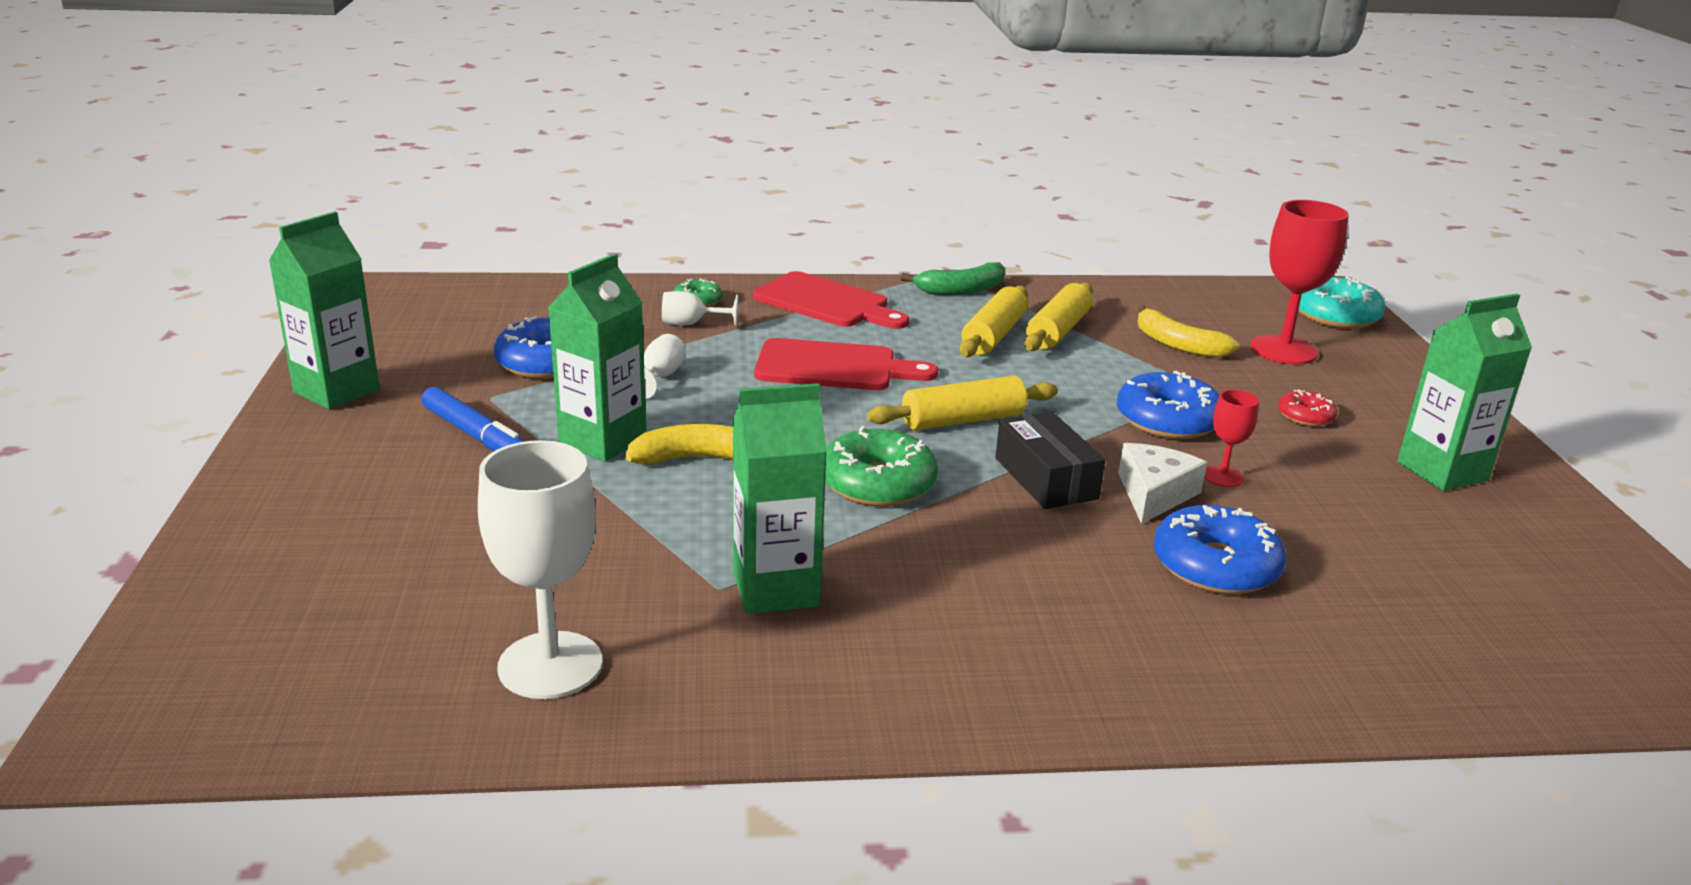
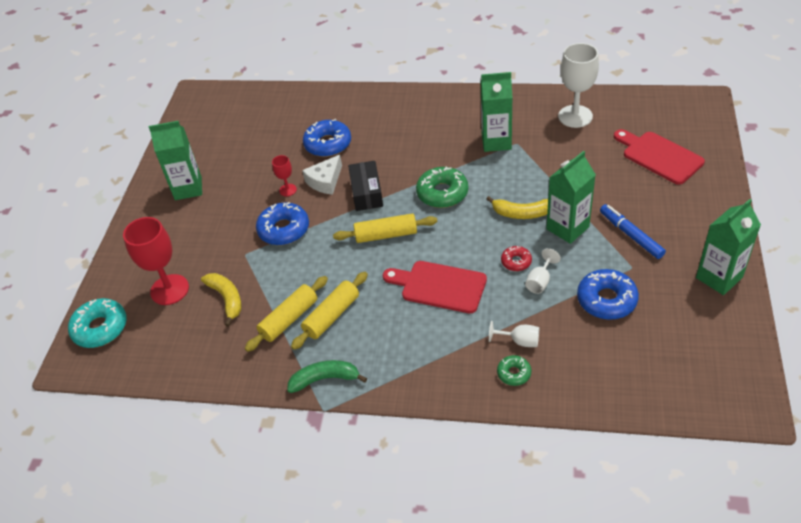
camera: 160 degrees left, 20 degrees up
(826, 303) = (425, 365): red cutting board -> red cutting board (659, 156)
(1305, 416) = (213, 229): red donut -> red donut (516, 262)

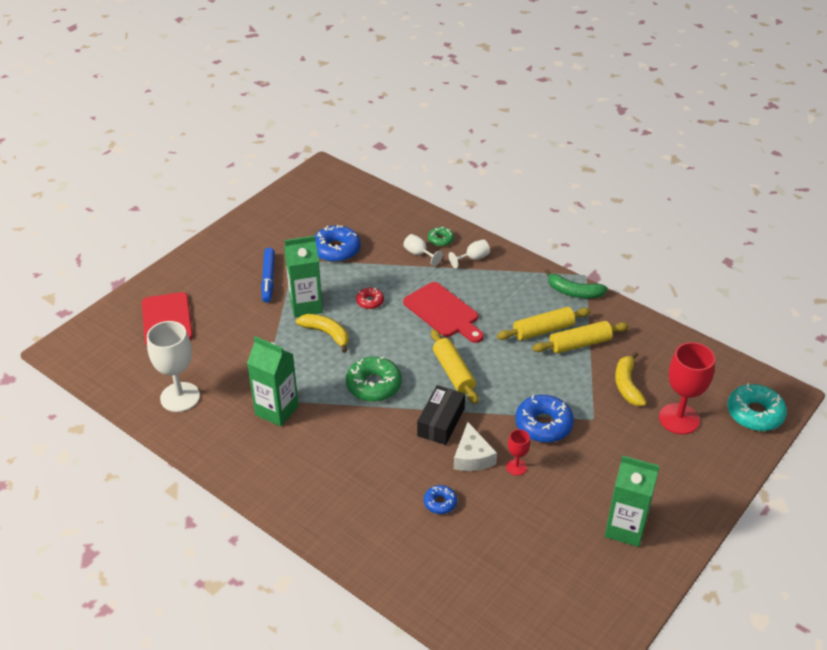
camera: 155 degrees left, 5 degrees down
(325, 181) = (472, 457): white cheese -> white cheese turned 105 degrees clockwise
(328, 144) = (440, 503): blue donut -> blue donut, size x0.54
(386, 235) = (453, 372): yellow rolling pin -> yellow rolling pin turned 45 degrees clockwise
(540, 281) = (367, 281): white goblet -> white goblet (473, 258)
(719, 277) = (249, 228): green carton -> none

